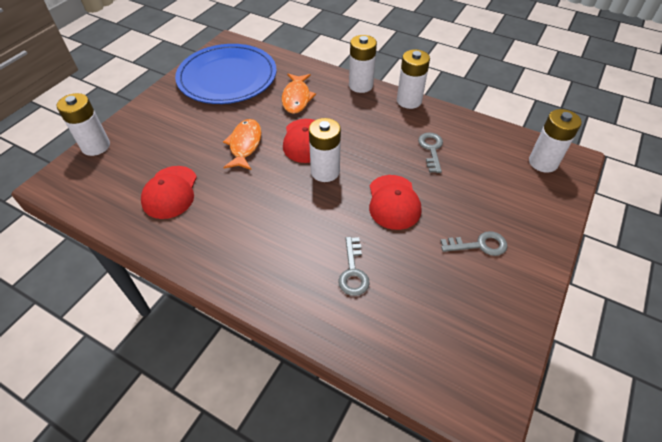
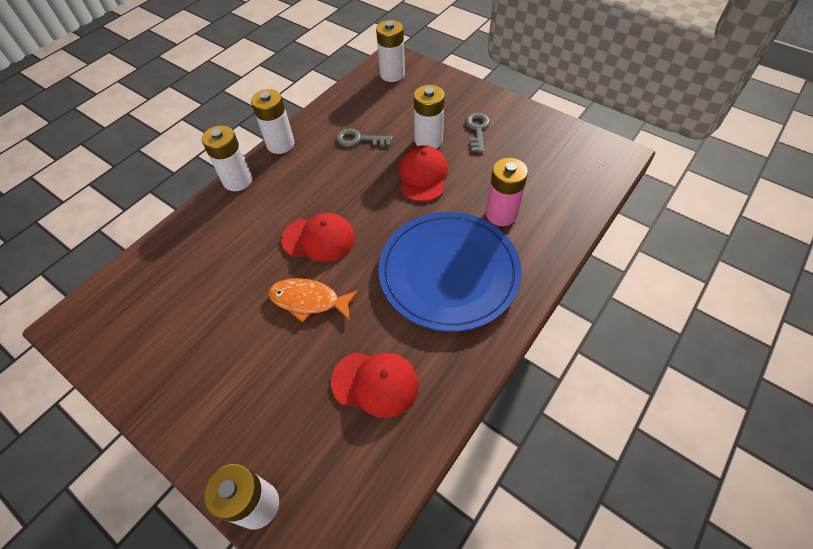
camera: 80 degrees left, 5 degrees up
(227, 77) = (158, 323): blue plate -> blue plate (449, 272)
(296, 98) = (237, 243): orange fish -> none
(325, 171) = (372, 225): white battery -> white battery (428, 140)
(353, 271) = (501, 214): grey key -> pink battery
(393, 202) = (423, 176): red cap -> red cap turned 90 degrees counterclockwise

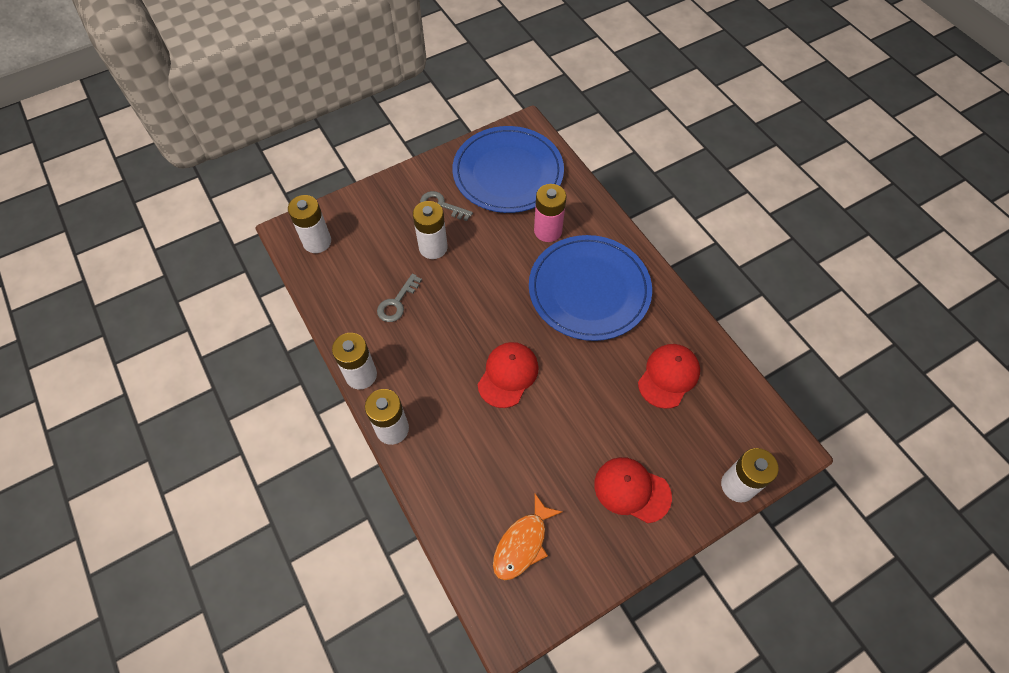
camera: 70 degrees left, 5 degrees up
(309, 300) = (572, 402): orange fish -> orange fish (522, 543)
(423, 176) = (475, 268): red cap -> red cap (632, 490)
(550, 160) = (508, 173): none -> blue plate

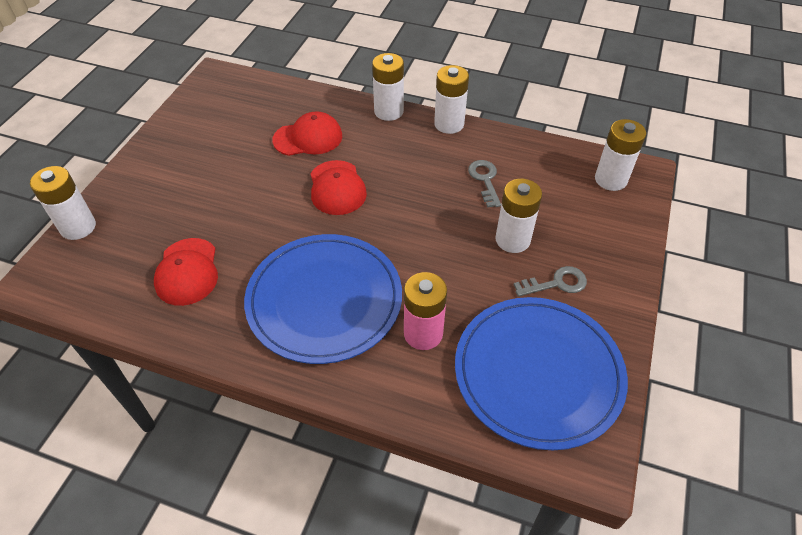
camera: 140 degrees right, 10 degrees down
(522, 543) = (237, 110): orange fish -> none
(632, 490) = (173, 176): red cap -> red cap (308, 138)

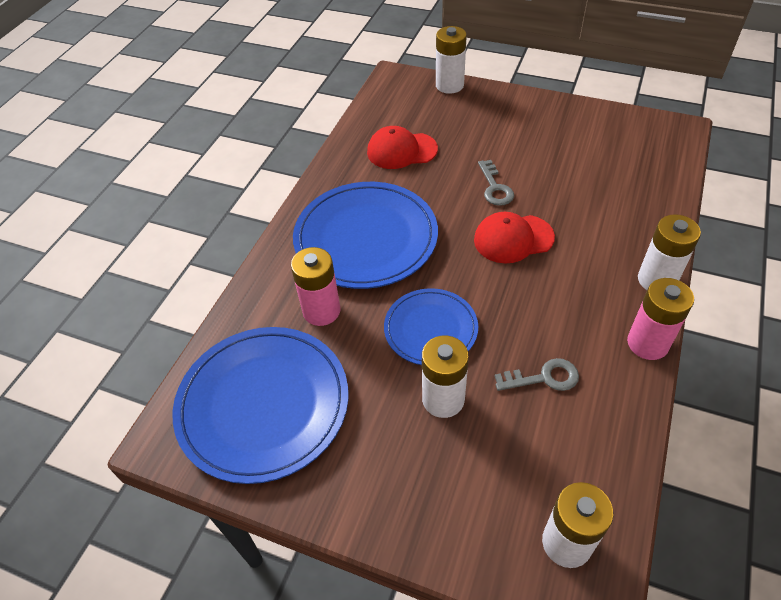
camera: 95 degrees right, 0 degrees up
(308, 138) = (589, 210): red cap -> none
(442, 247) = (430, 329): none -> blue plate
(449, 124) = (647, 343): white battery -> pink battery
(556, 283) = (376, 438): grey key -> grey key (495, 188)

